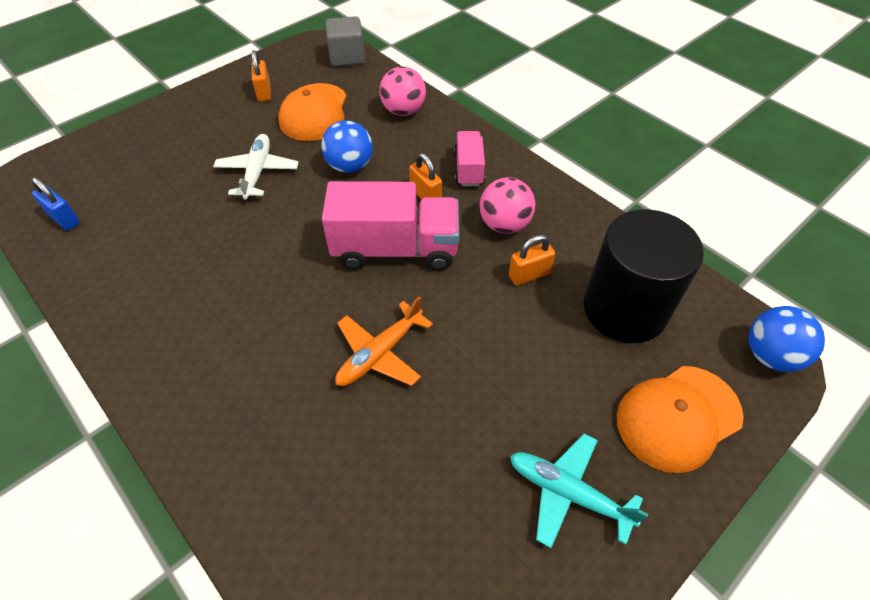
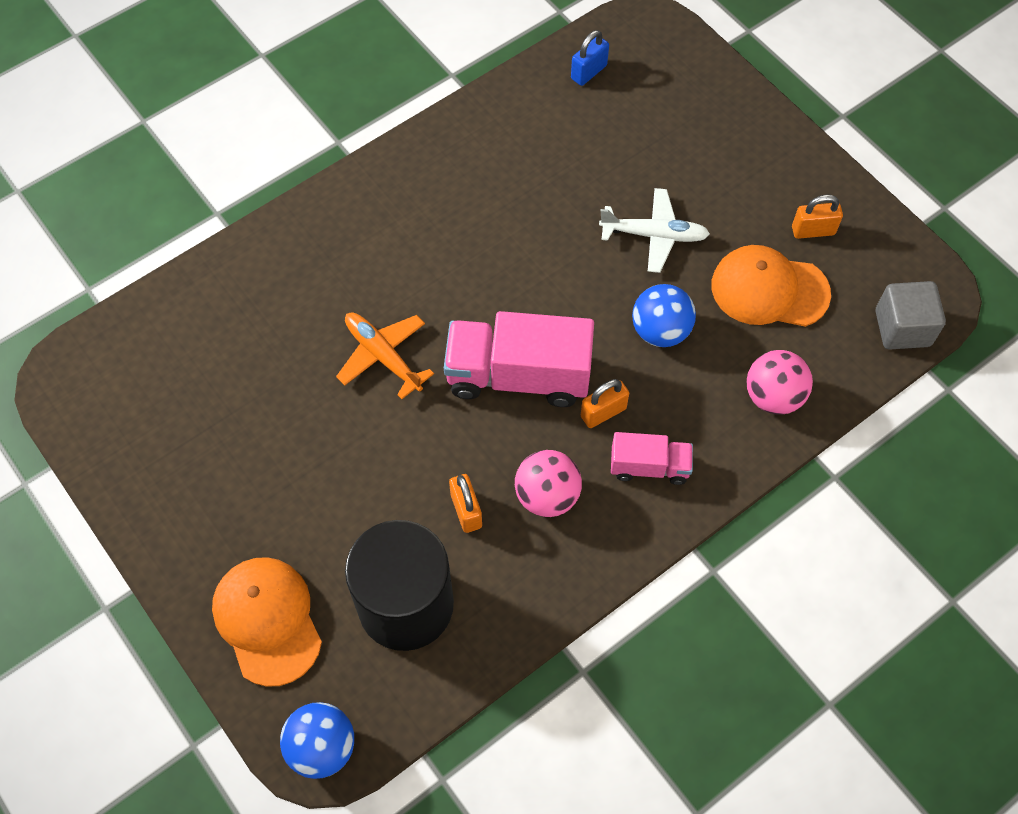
camera: 95 degrees right, 10 degrees up
(395, 249) = (518, 375): pink truck -> pink truck turned 90 degrees clockwise
(568, 493) = (214, 501): turquoise plane -> none

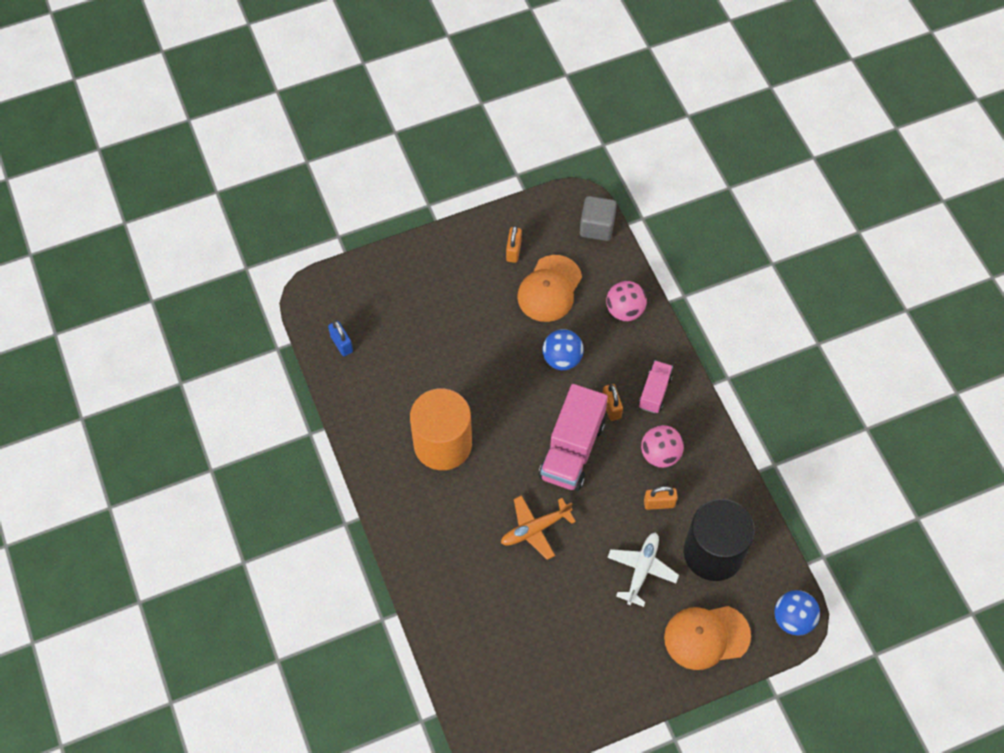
camera: 75 degrees left, 0 degrees up
(479, 217) = (442, 444): none -> orange cylinder
(653, 235) = (489, 342): white plane -> white plane (641, 570)

